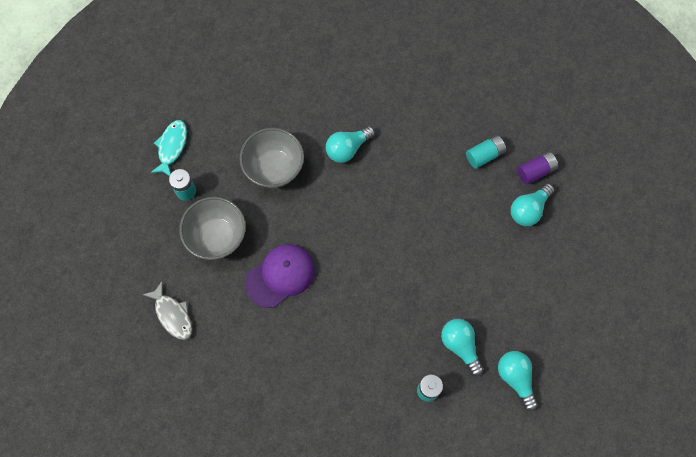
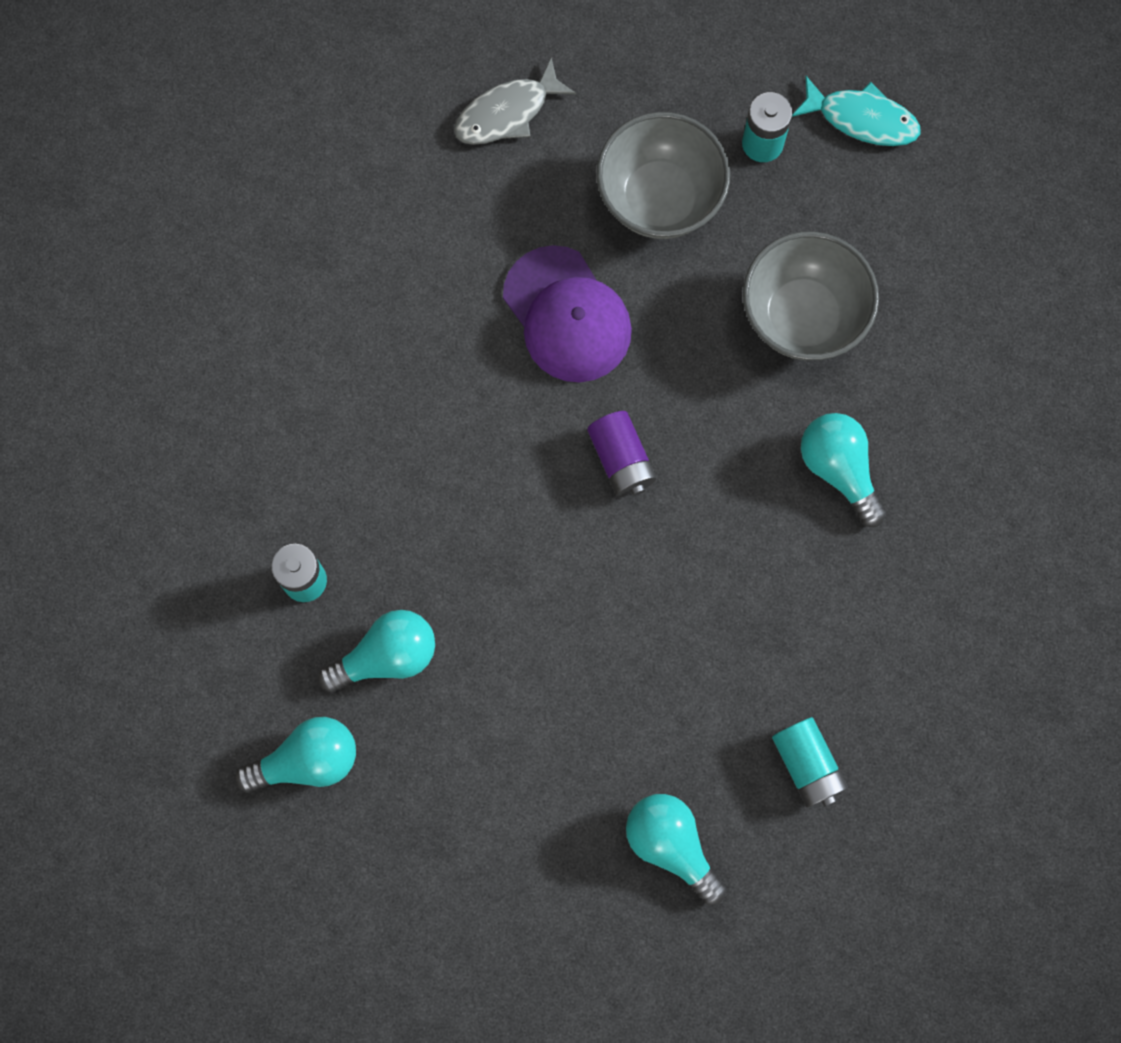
camera: 95 degrees right, 5 degrees up
(535, 171) = (761, 875): purple battery -> purple battery (621, 460)

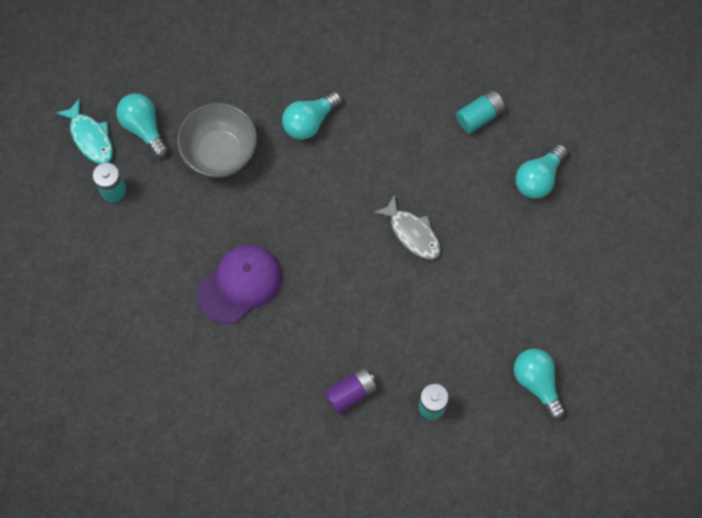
camera: 100 degrees left, 5 degrees down
(387, 656) = (467, 350): turquoise light bulb -> turquoise light bulb (144, 128)
(507, 113) = (111, 342): grey fish -> grey fish (412, 233)
(621, 460) = (325, 239): purple battery -> purple battery (350, 393)
(660, 198) = (157, 243): grey bowl -> none
(861, 119) = (90, 137): turquoise fish -> turquoise fish turned 135 degrees clockwise

